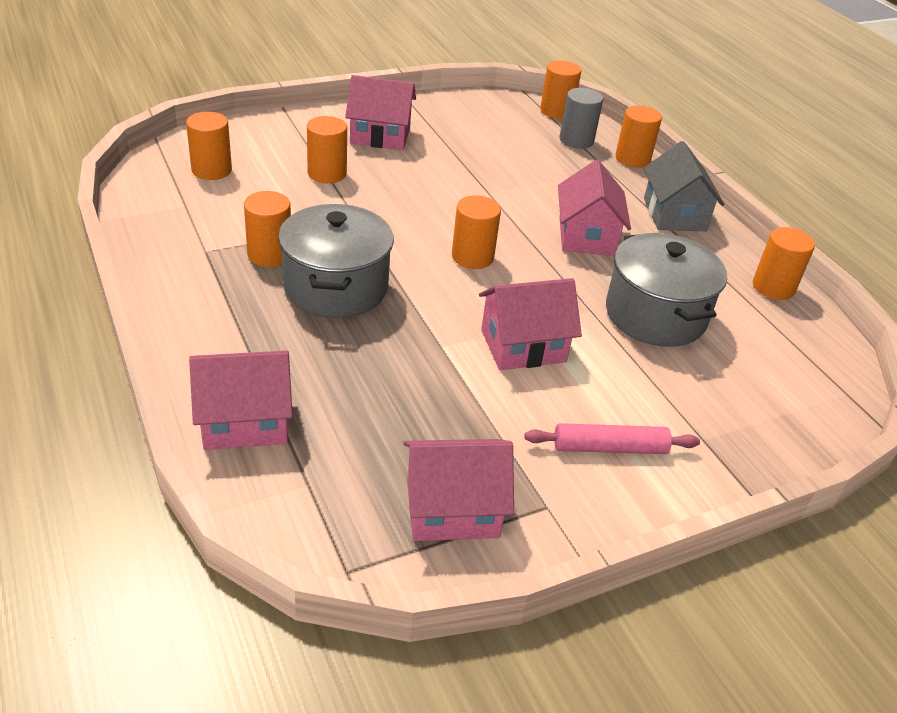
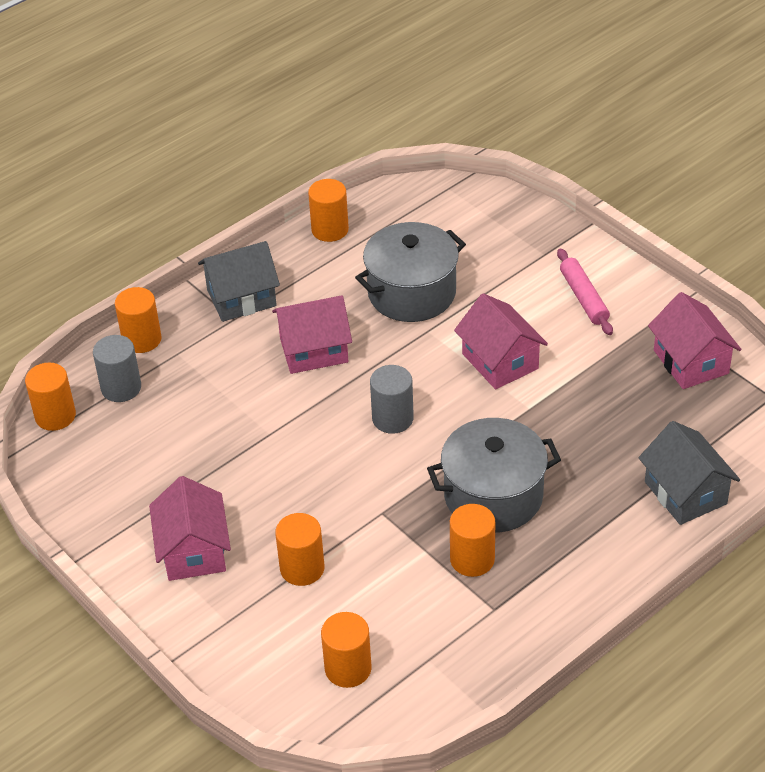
camera: 100 degrees left, 5 degrees up
(245, 421) = (685, 493): pink house -> grey house
(472, 257) = (392, 418): orange cylinder -> grey cylinder

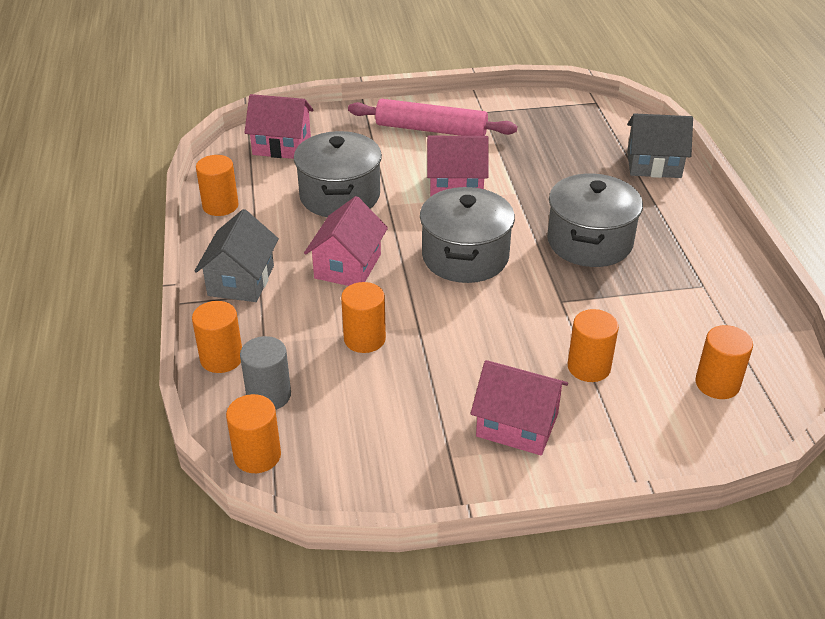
camera: 60 degrees left, 5 degrees down
(392, 418) = (465, 256): grey cylinder -> grey pot
(472, 559) = (646, 276): orange cylinder -> orange cylinder (364, 339)
(584, 298) = (431, 129): pink rolling pin -> pink rolling pin, size x1.60
(691, 362) = (536, 116): pink house -> pink house (282, 145)

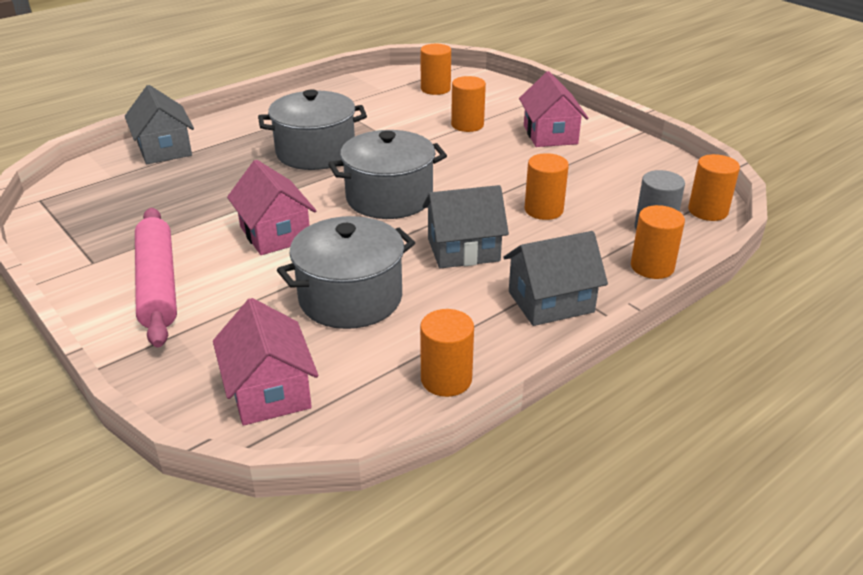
camera: 120 degrees left, 5 degrees down
(348, 266) = (463, 250): pink house -> grey house

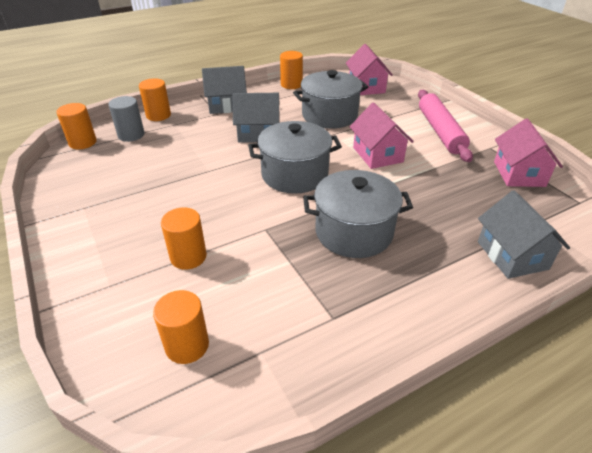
camera: 170 degrees left, 5 degrees up
(543, 210) = (189, 154): orange cylinder -> none
(550, 134) = (116, 231): pink house -> pink house (519, 174)

